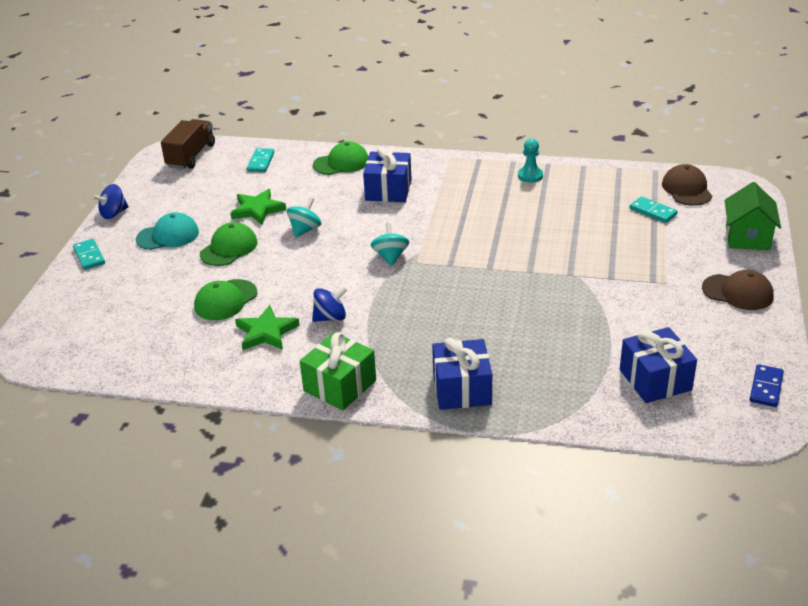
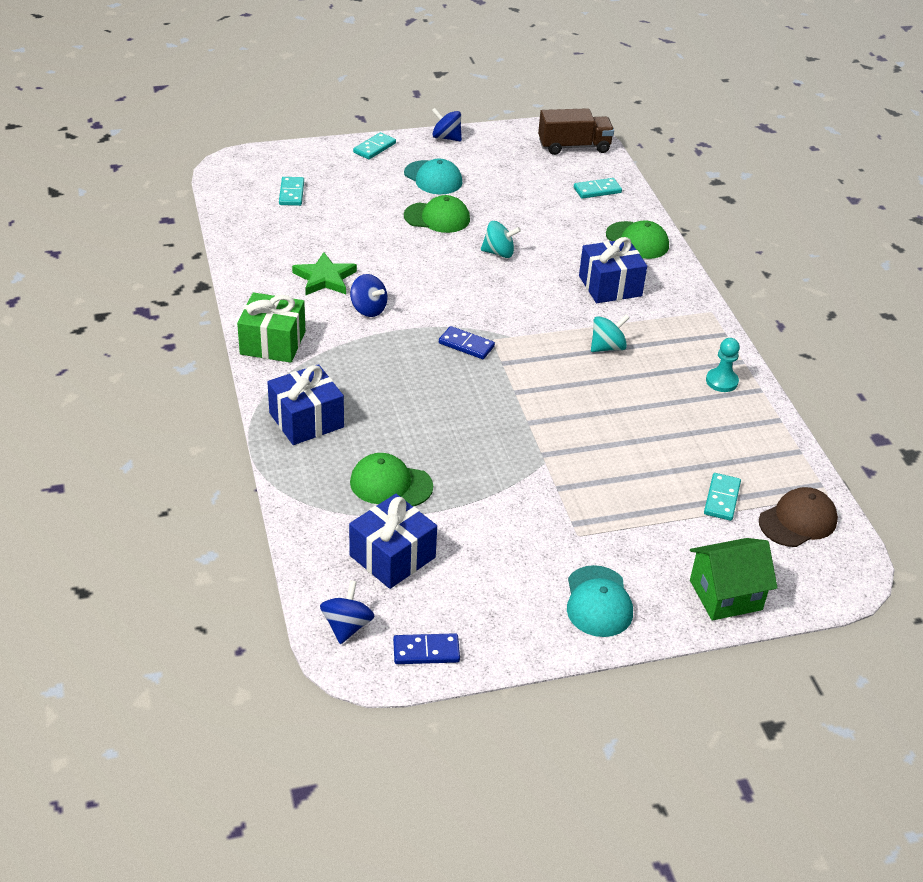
camera: 60 degrees right, 5 degrees up
(115, 322) = (291, 193): none -> turquoise domino
(225, 300) = (357, 241): green cap -> green cap (390, 484)
(257, 210) = (512, 214): green star -> none
(390, 256) = (490, 319): turquoise spinning top -> turquoise spinning top (607, 347)
(415, 277) = (466, 345): none -> blue domino
(727, 424) = (347, 626): none -> blue spinning top
(737, 292) = (598, 602): brown cap -> turquoise cap

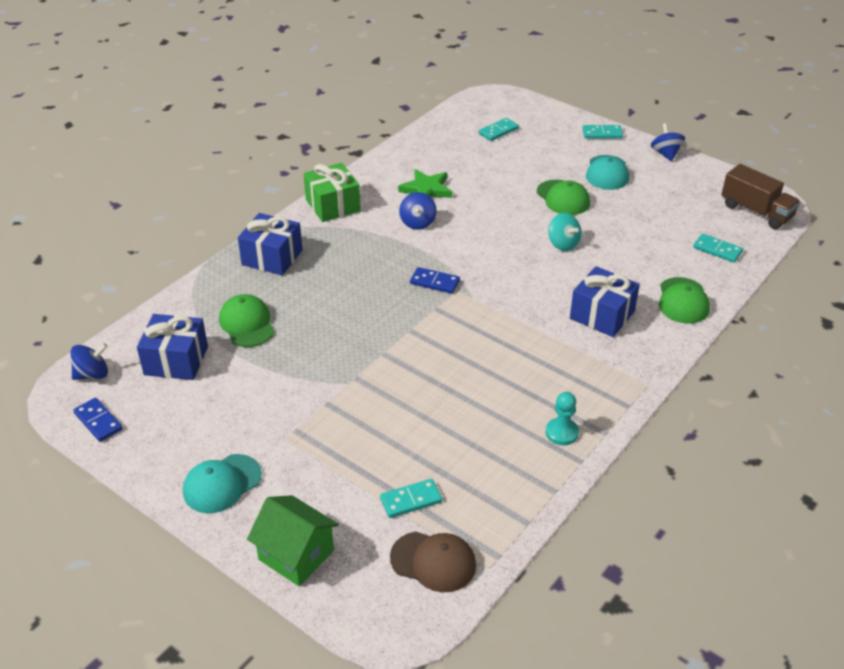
camera: 55 degrees right, 0 degrees up
(466, 345) = (435, 282): blue domino -> blue domino turned 60 degrees counterclockwise
(607, 347) = (522, 350): turquoise spinning top -> none

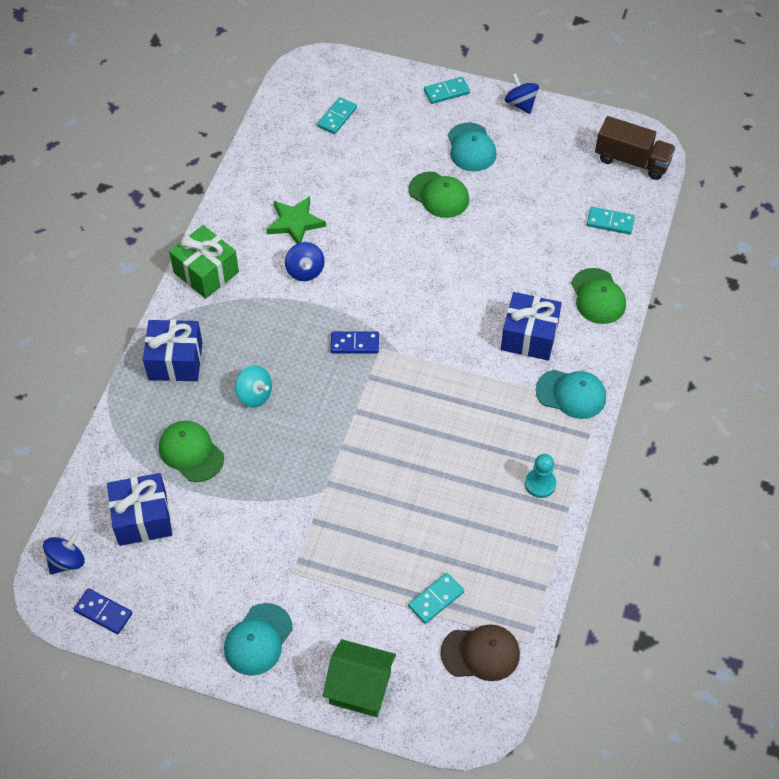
camera: 20 degrees left, 15 degrees up
(563, 244) = (461, 257): turquoise spinning top -> turquoise spinning top (254, 395)
(624, 369) = (571, 394): none -> turquoise cap

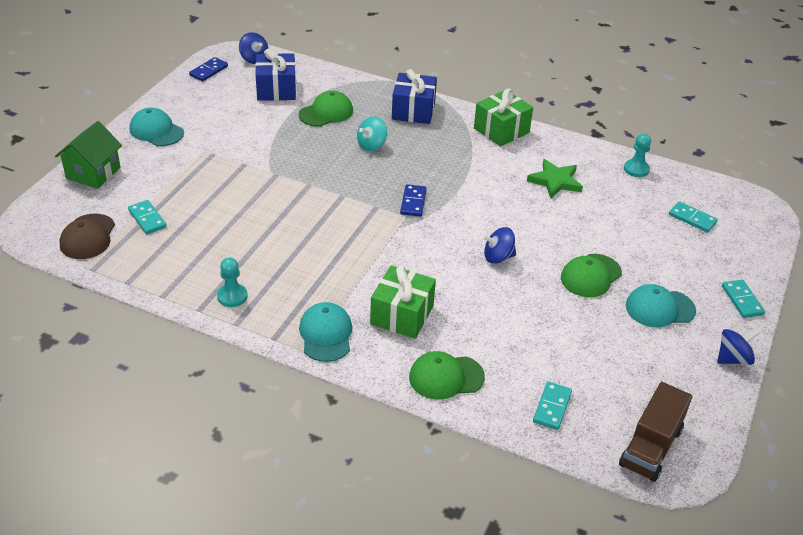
camera: 95 degrees right, 15 degrees down
(262, 156) = (636, 169): none -> turquoise pawn
(305, 271) = (498, 182): blue spinning top -> blue spinning top (498, 257)
(529, 336) = (402, 315): blue gift -> green gift
(571, 394) = (326, 334): turquoise cap -> turquoise cap turned 150 degrees clockwise

